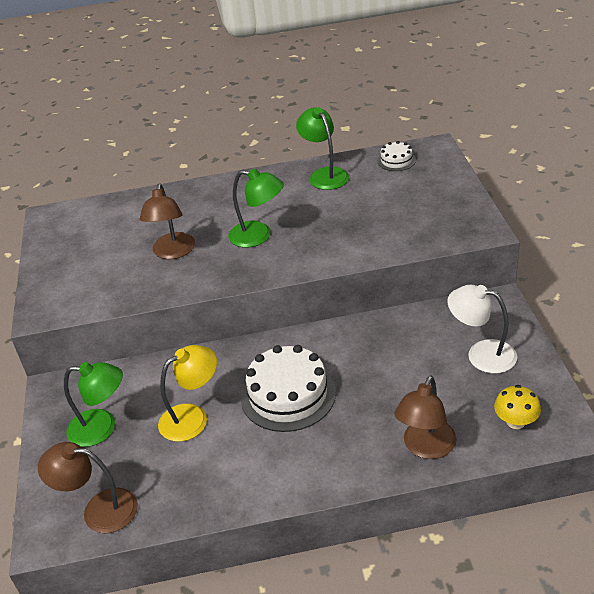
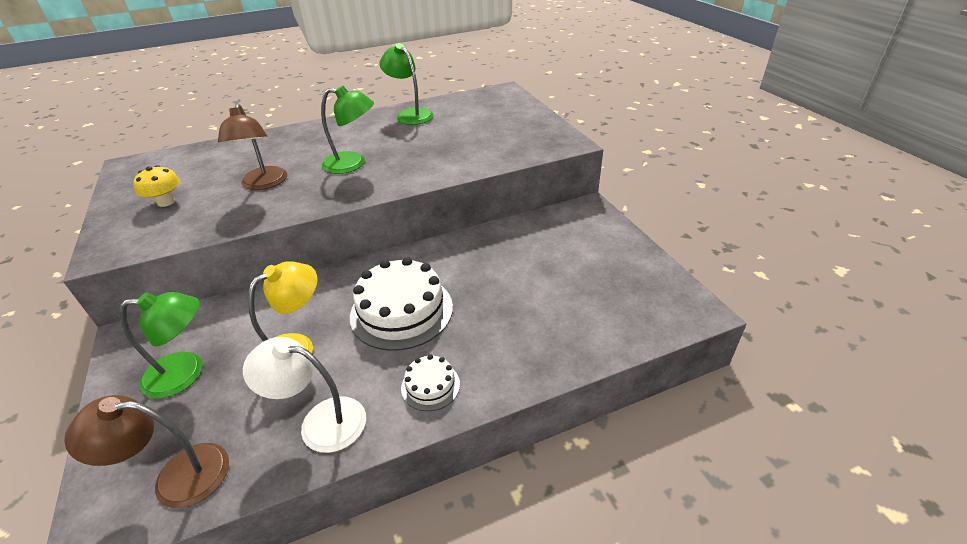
camera: 15 degrees left, 0 degrees up
(396, 160) = (473, 101): white cake -> white cake (430, 386)
(426, 448) = (559, 346): brown lamp -> none
(481, 354) = (587, 252): white lamp -> white lamp (320, 421)
(515, 422) = (641, 309): yellow mushroom -> yellow mushroom (166, 202)

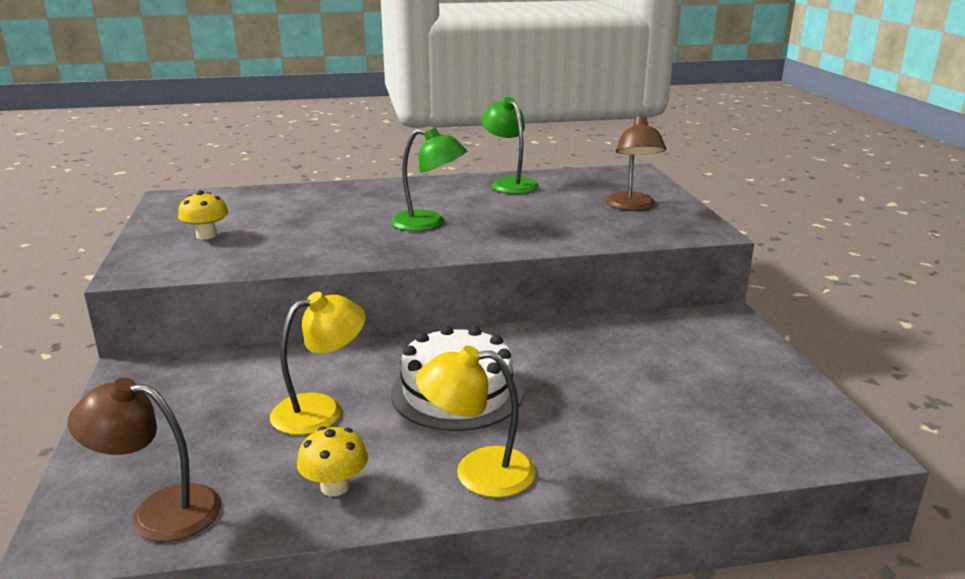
camera: 10 degrees right, 15 degrees down
(186, 373) = (189, 415): green lamp -> none
(263, 184) = (319, 231): brown lamp -> brown lamp (632, 206)
(320, 421) = (335, 486): white lamp -> yellow mushroom
(430, 386) = (478, 472): white cake -> yellow lamp

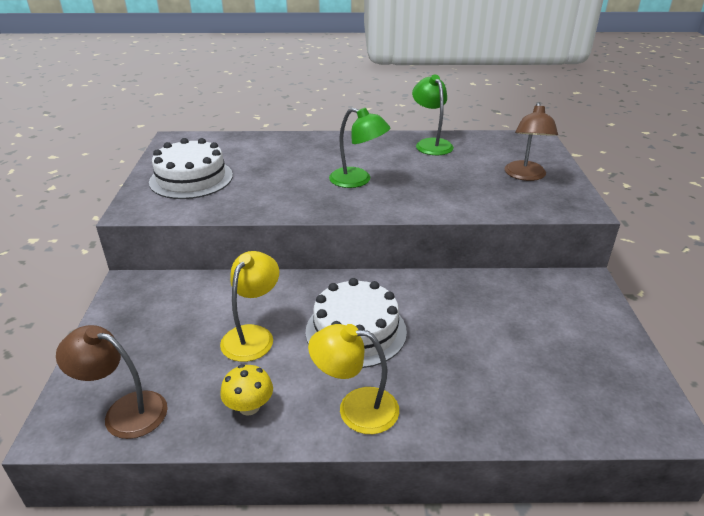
camera: 10 degrees right, 10 degrees up
(206, 235) = (191, 178): yellow mushroom -> white cake
(321, 410) = (253, 335): yellow lamp -> yellow lamp turned 45 degrees counterclockwise

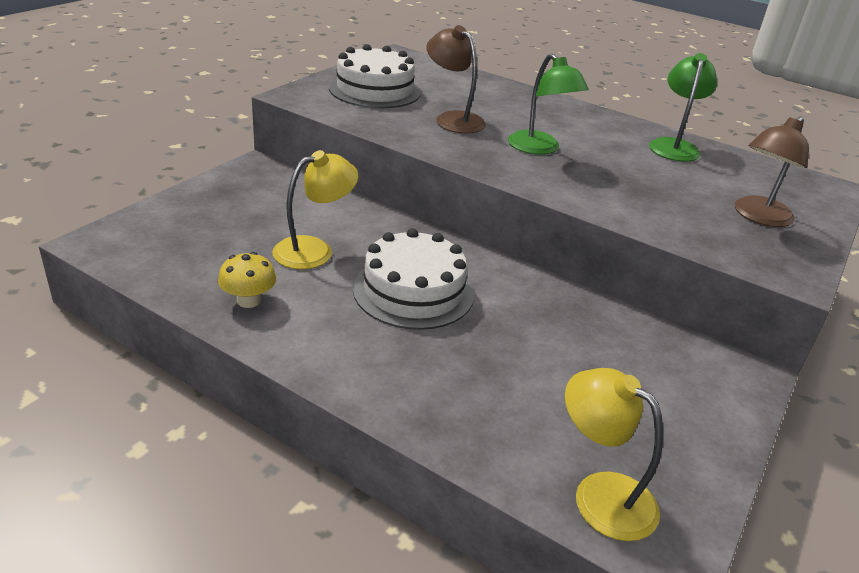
camera: 30 degrees right, 0 degrees up
(124, 411) = (153, 254): brown lamp -> brown lamp (453, 119)
(355, 408) = (338, 350): yellow lamp -> yellow lamp (600, 494)

